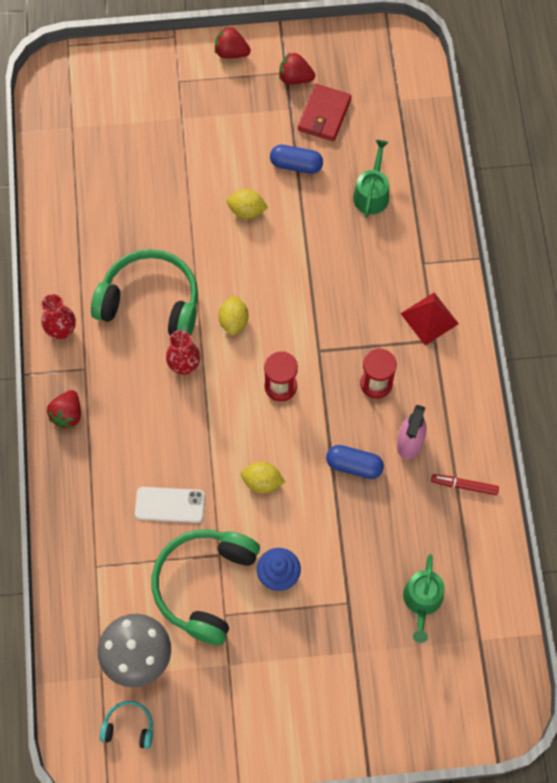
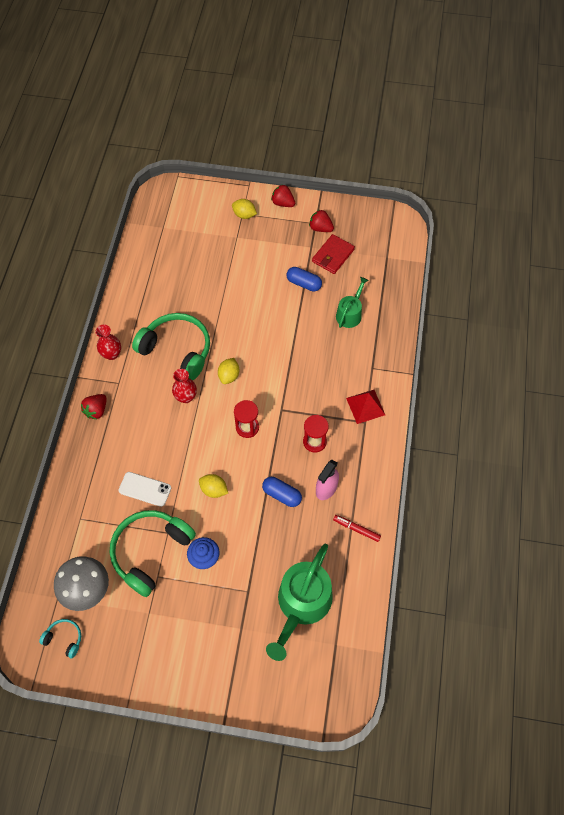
camera: 15 degrees right, 5 degrees down
(247, 211) = (261, 305): yellow lemon -> yellow lemon (244, 215)
(422, 601) = (301, 604): green watering can -> green watering can, size x1.81

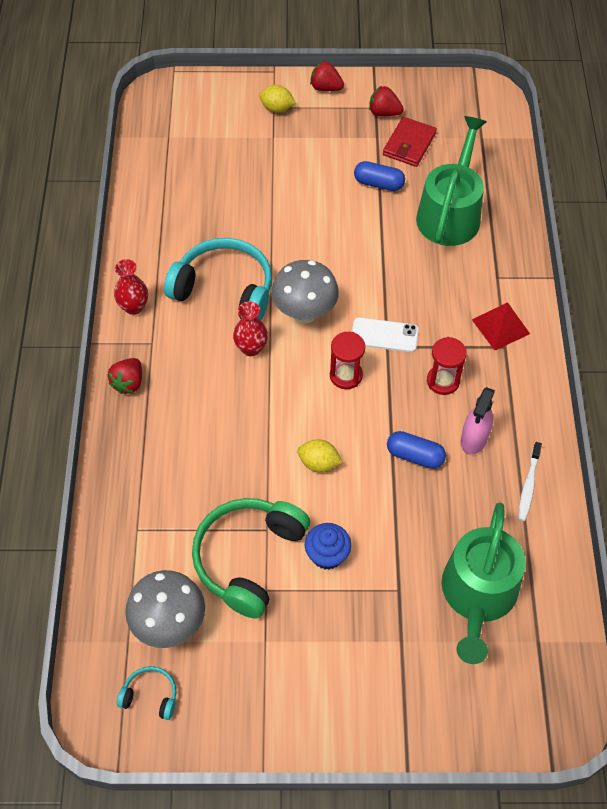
camera: 10 degrees left, 5 degrees down
(145, 489) = (221, 477): white phone -> white phone (384, 335)
(177, 350) = (224, 289): green headphones -> turquoise headphones
(229, 376) = (304, 313): yellow lemon -> grey mushroom
(350, 313) = (450, 213): green watering can -> green watering can, size x1.81
(356, 529) = (528, 485): red marker -> white toothbrush

